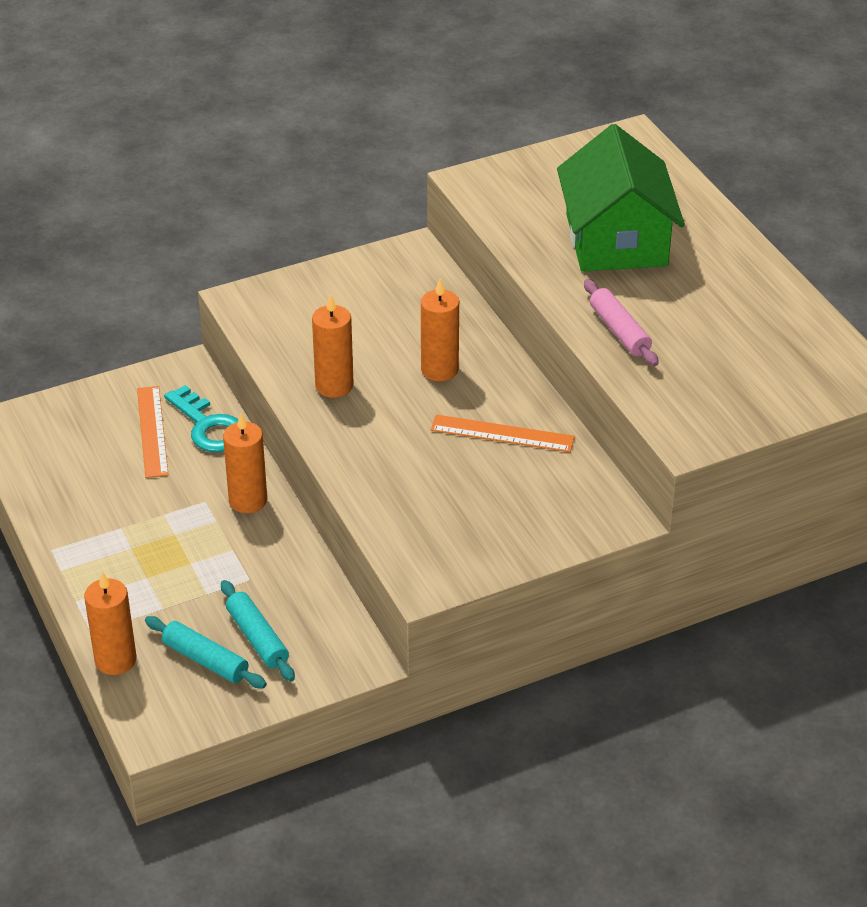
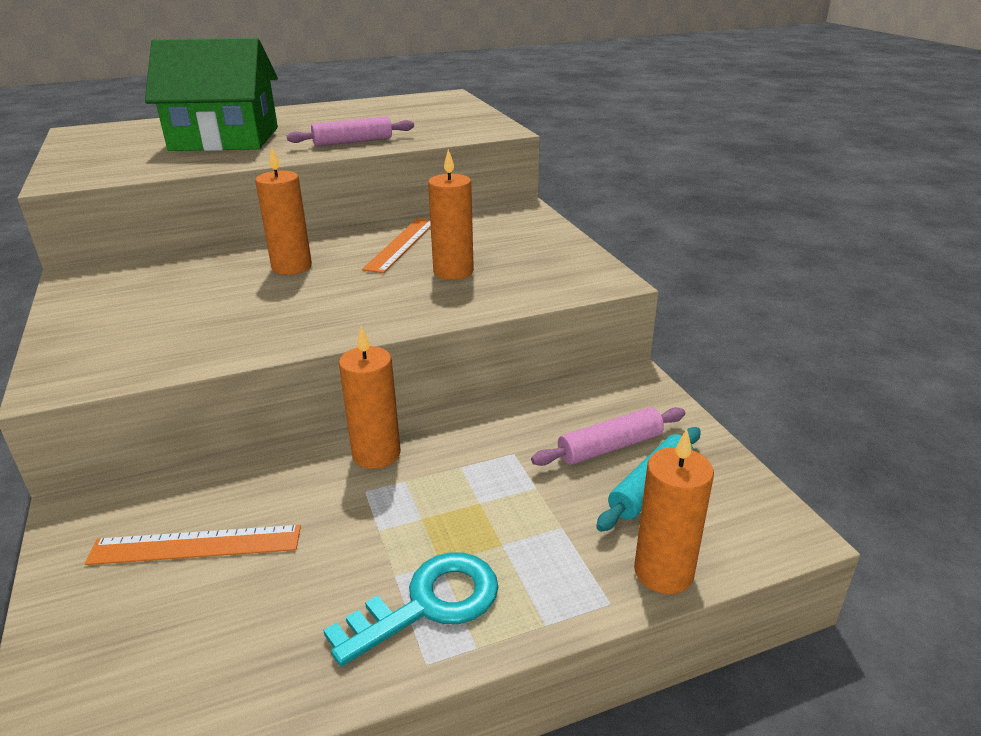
camera: 85 degrees left, 10 degrees down
(208, 426) = (218, 488): turquoise key -> turquoise key (428, 604)
(257, 638) = (610, 447): turquoise rolling pin -> pink rolling pin
(334, 386) = (282, 320): orange candle -> orange candle (453, 272)

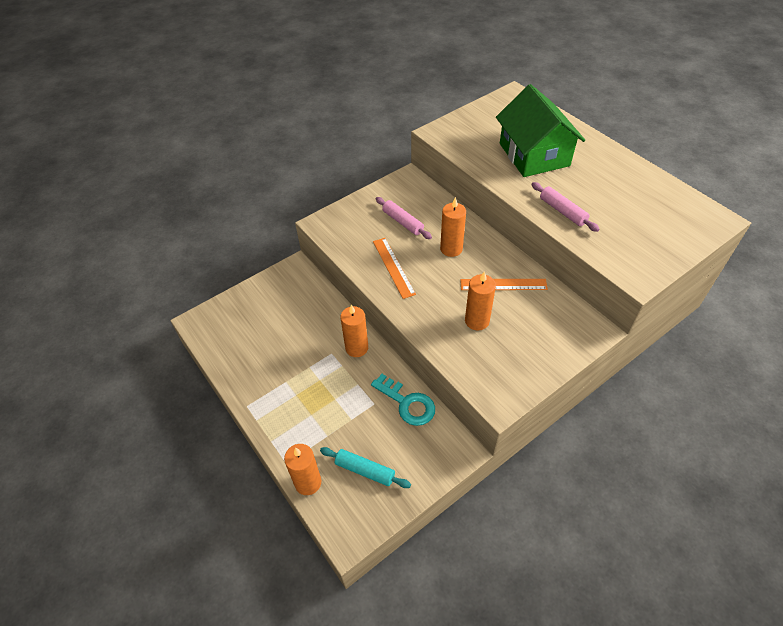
camera: 75 degrees right, 20 degrees up
(195, 545) = (287, 311): orange ruler -> orange ruler (393, 267)
(428, 604) = (273, 398): turquoise key -> turquoise key (407, 403)
(610, 447) = (392, 446): pink rolling pin -> pink rolling pin (403, 222)

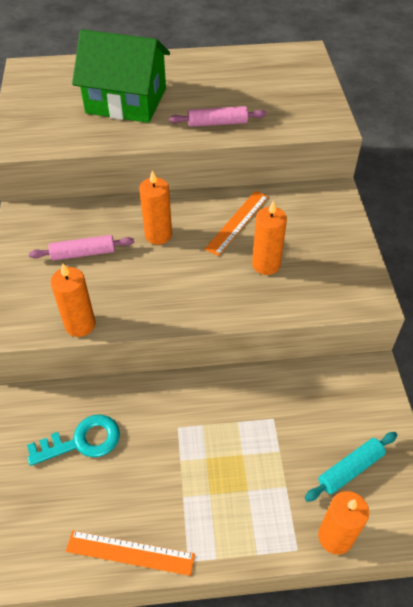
camera: 60 degrees left, 0 degrees up
(356, 348) = (189, 398): orange candle -> orange candle (80, 325)
(393, 267) = (140, 294): orange ruler -> orange ruler (130, 552)
(407, 403) = (292, 387): turquoise key -> turquoise key (82, 441)

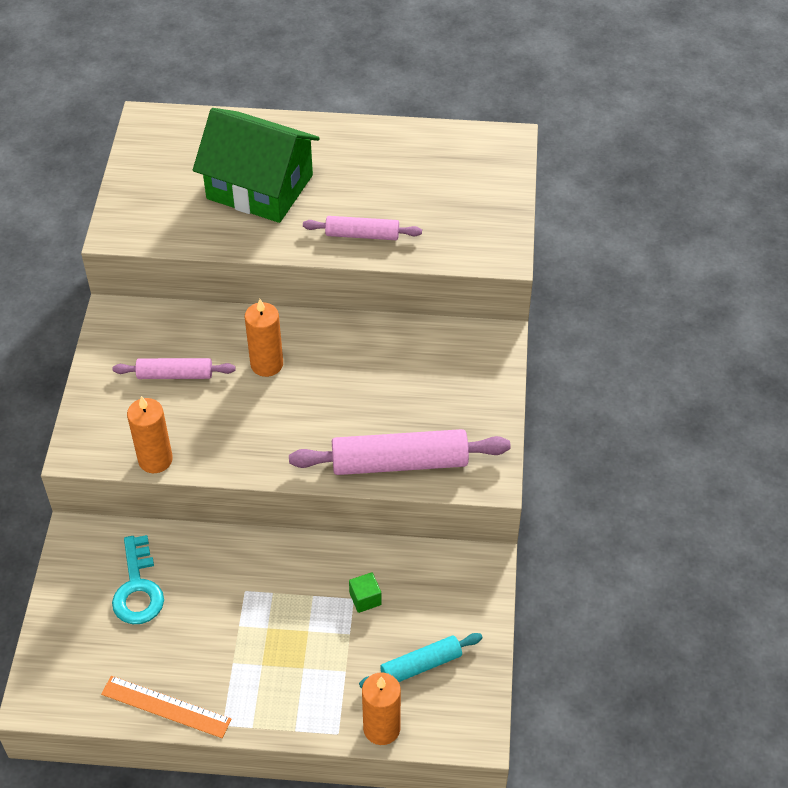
camera: 10 degrees right, 0 degrees up
(82, 441) = (138, 588): turquoise key -> turquoise key turned 90 degrees clockwise
(237, 222) = (365, 361): orange ruler -> none
(266, 264) = (382, 420): orange candle -> none
(283, 417) = (365, 599): none -> green cube
(291, 296) = (400, 462): none -> pink rolling pin

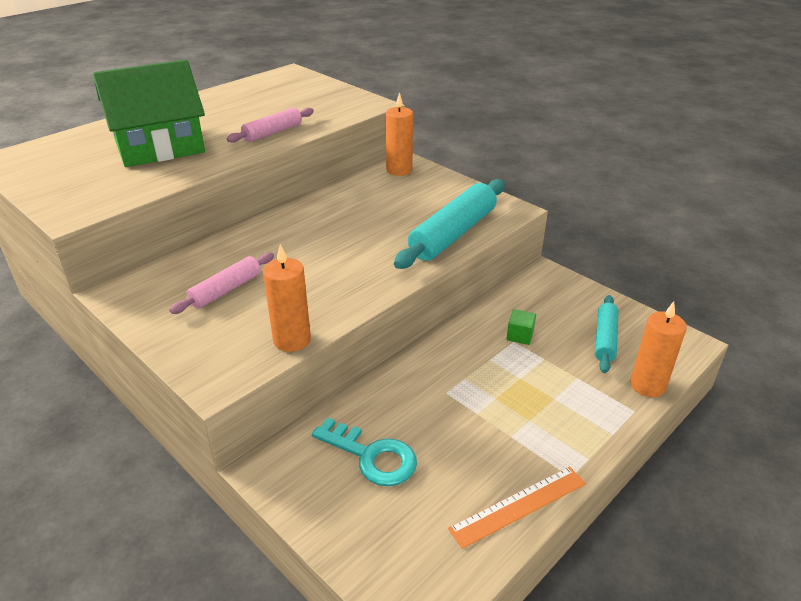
camera: 50 degrees left, 15 degrees down
(267, 364) = (286, 246): orange candle -> orange candle (399, 170)
(400, 462) = (453, 234): pink rolling pin -> turquoise rolling pin

